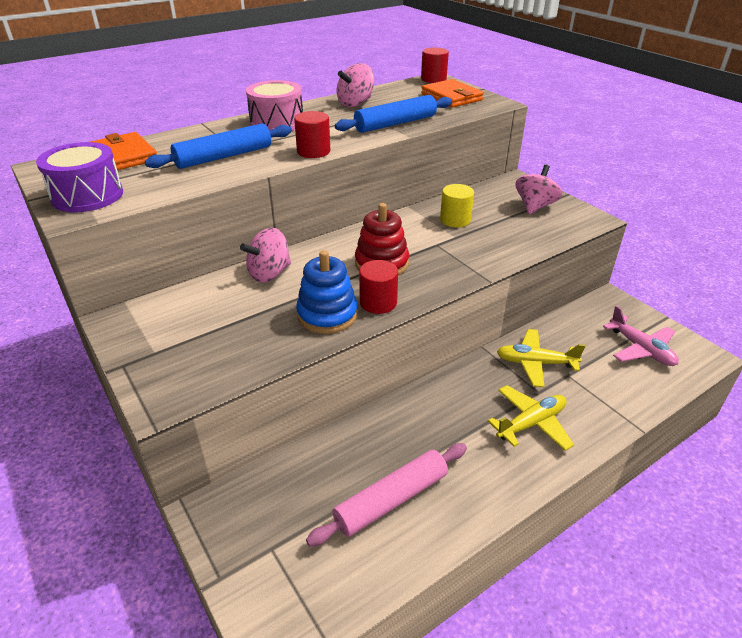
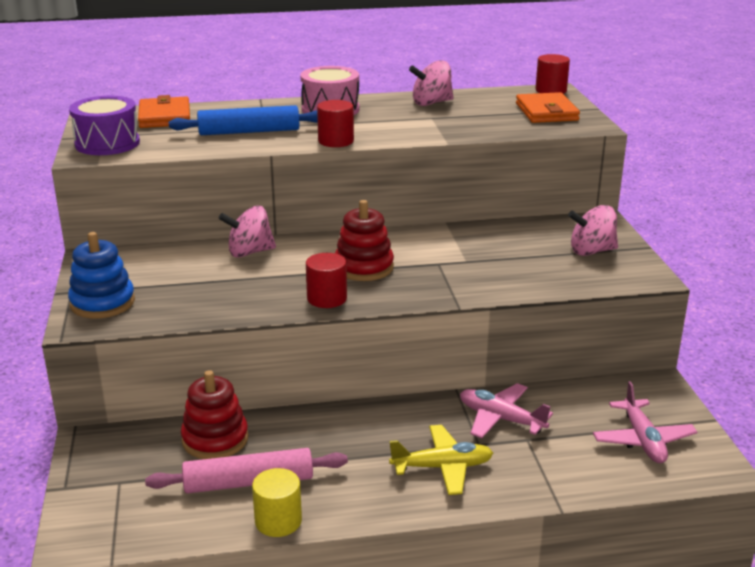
camera: 25 degrees right, 10 degrees down
(327, 315) = (270, 297): blue stacking toy -> blue stacking toy (102, 303)
(327, 464) = (215, 439): none -> red stacking toy
(395, 124) = (449, 129): blue rolling pin -> none
(455, 220) = (483, 245): yellow cylinder -> yellow cylinder (278, 521)
(534, 206) = (591, 251): pink spinning top -> pink spinning top turned 150 degrees counterclockwise
(535, 363) = (501, 419): yellow plane -> pink plane

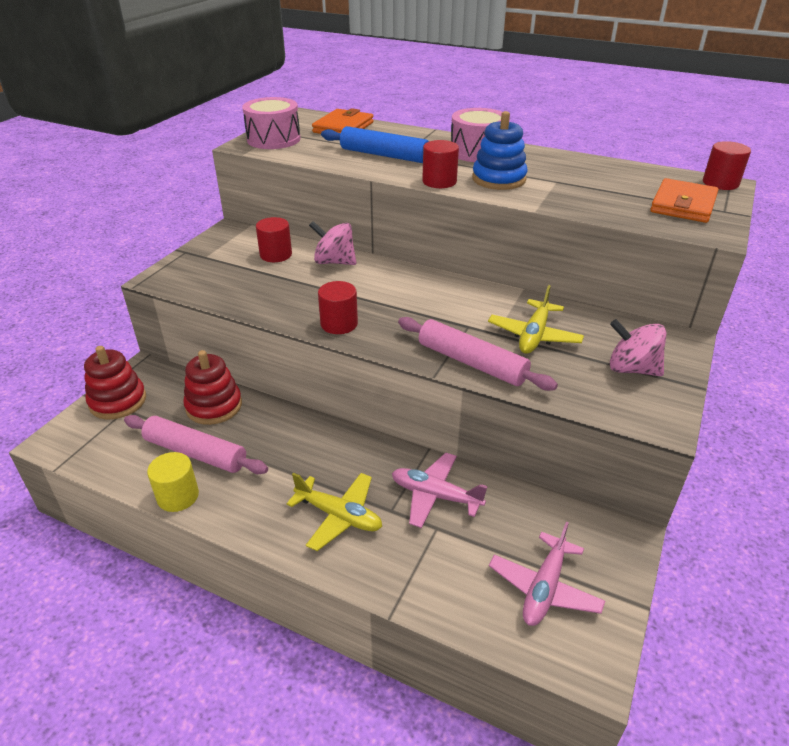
camera: 35 degrees right, 10 degrees up
(102, 303) = (191, 267): blue stacking toy -> blue stacking toy (499, 179)
(107, 143) = (273, 139): purple drum -> pink drum
(179, 264) = (276, 255): none -> red cylinder
(364, 267) = (402, 306): red stacking toy -> red stacking toy (118, 401)
(431, 103) = (576, 167): pink spinning top -> none
(475, 287) = (472, 362): none -> pink rolling pin
(497, 253) = (534, 335): none -> yellow plane
(501, 419) = (435, 495): pink plane -> pink plane turned 45 degrees counterclockwise

